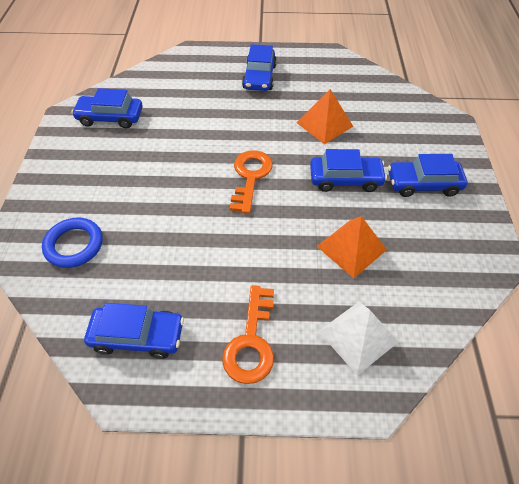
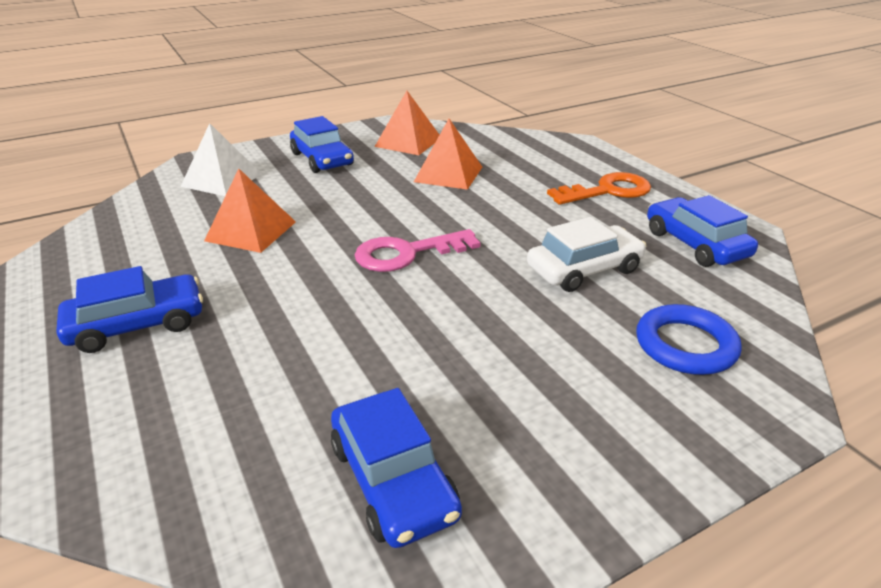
camera: 120 degrees left, 20 degrees down
(167, 248) = (584, 269): none -> white car
(250, 176) = (407, 253): orange key -> pink key
(345, 179) = (352, 196): blue car -> none
(358, 336) = (536, 155): white pyramid -> white pyramid (222, 180)
(438, 252) = (408, 142): none -> orange pyramid

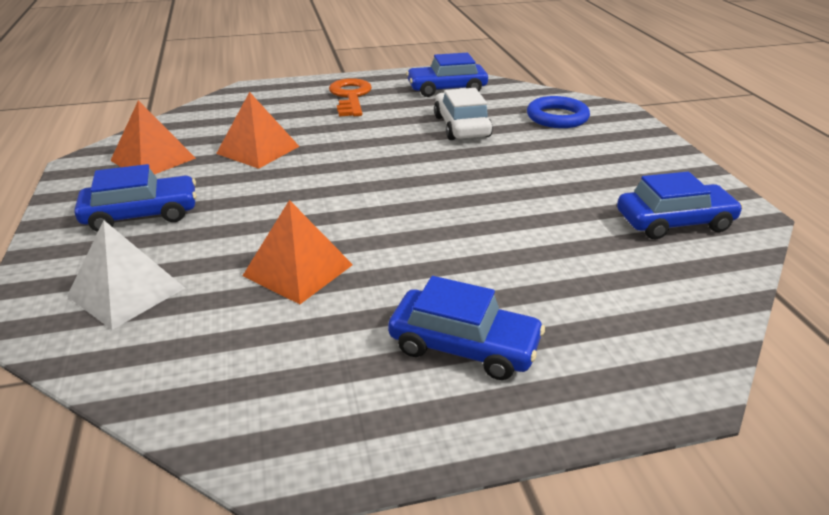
camera: 75 degrees left, 0 degrees up
(137, 324) = (464, 346): blue car -> blue car turned 120 degrees clockwise
(407, 253) = (401, 187): pink key -> none

